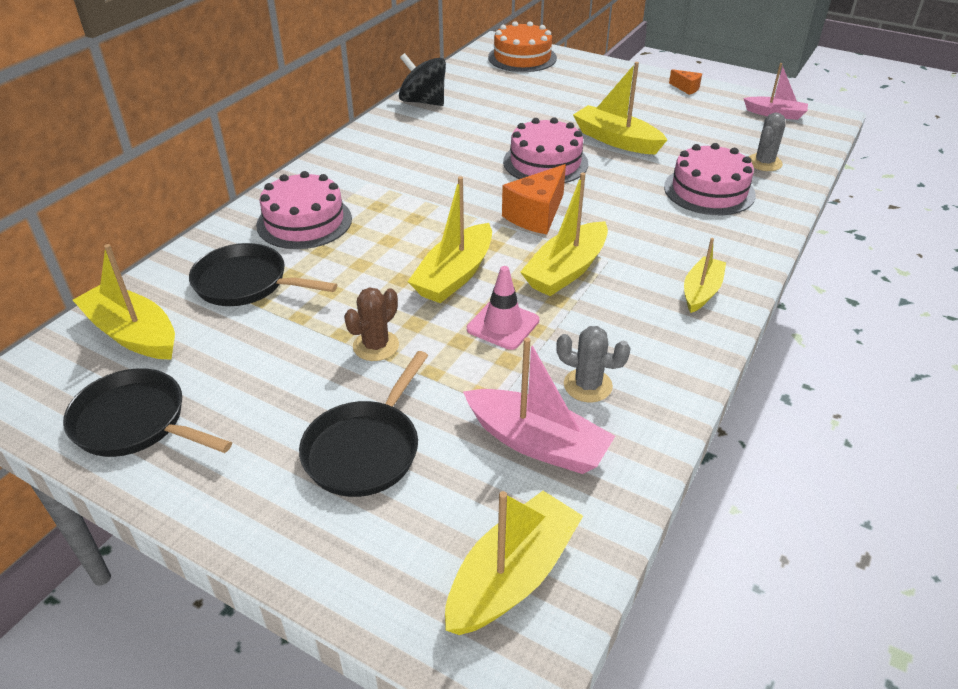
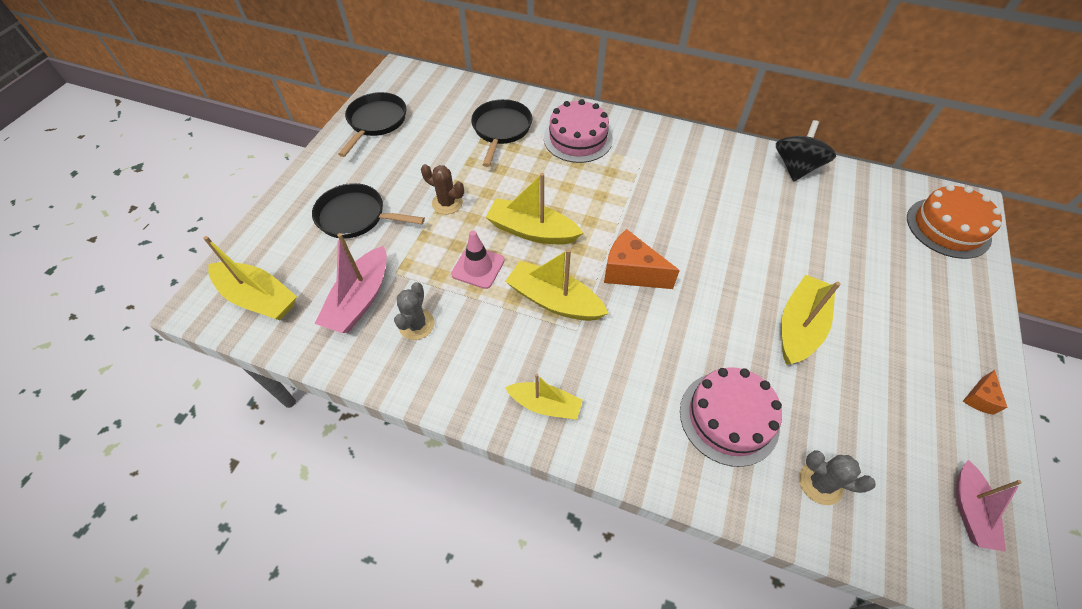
camera: 80 degrees right, 15 degrees up
(133, 334) = (446, 99): yellow boat -> none
(545, 162) = (725, 270): pink cake -> none

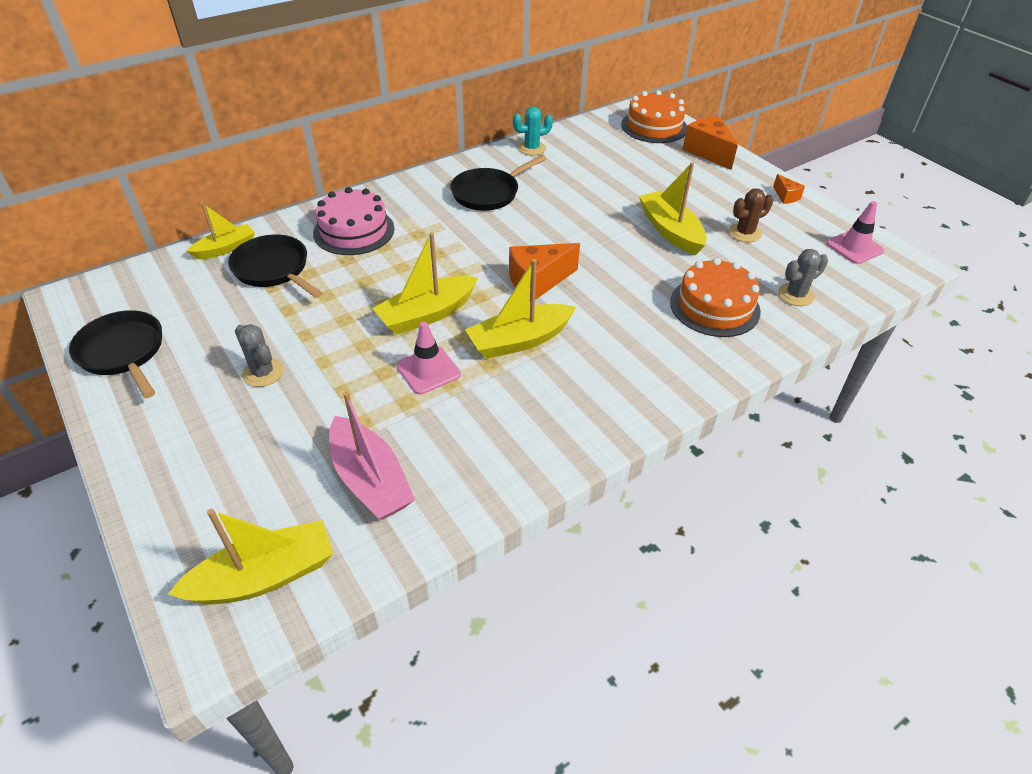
camera: 55 degrees left, 10 degrees down
(356, 217) = (248, 433): black pan -> black pan (489, 193)
(416, 324) = (450, 448): grey cactus -> grey cactus (263, 373)
(447, 203) = (321, 353): brown cactus -> brown cactus (745, 233)
(545, 405) = (619, 401): yellow boat -> yellow boat (225, 248)
(729, 417) = (714, 306): pink cake -> orange cake
(796, 167) = (532, 148): black spinning top -> turquoise cactus
(965, 292) = (708, 152): none -> orange cheese
(969, 510) = (854, 247): pink boat -> pink traffic cone

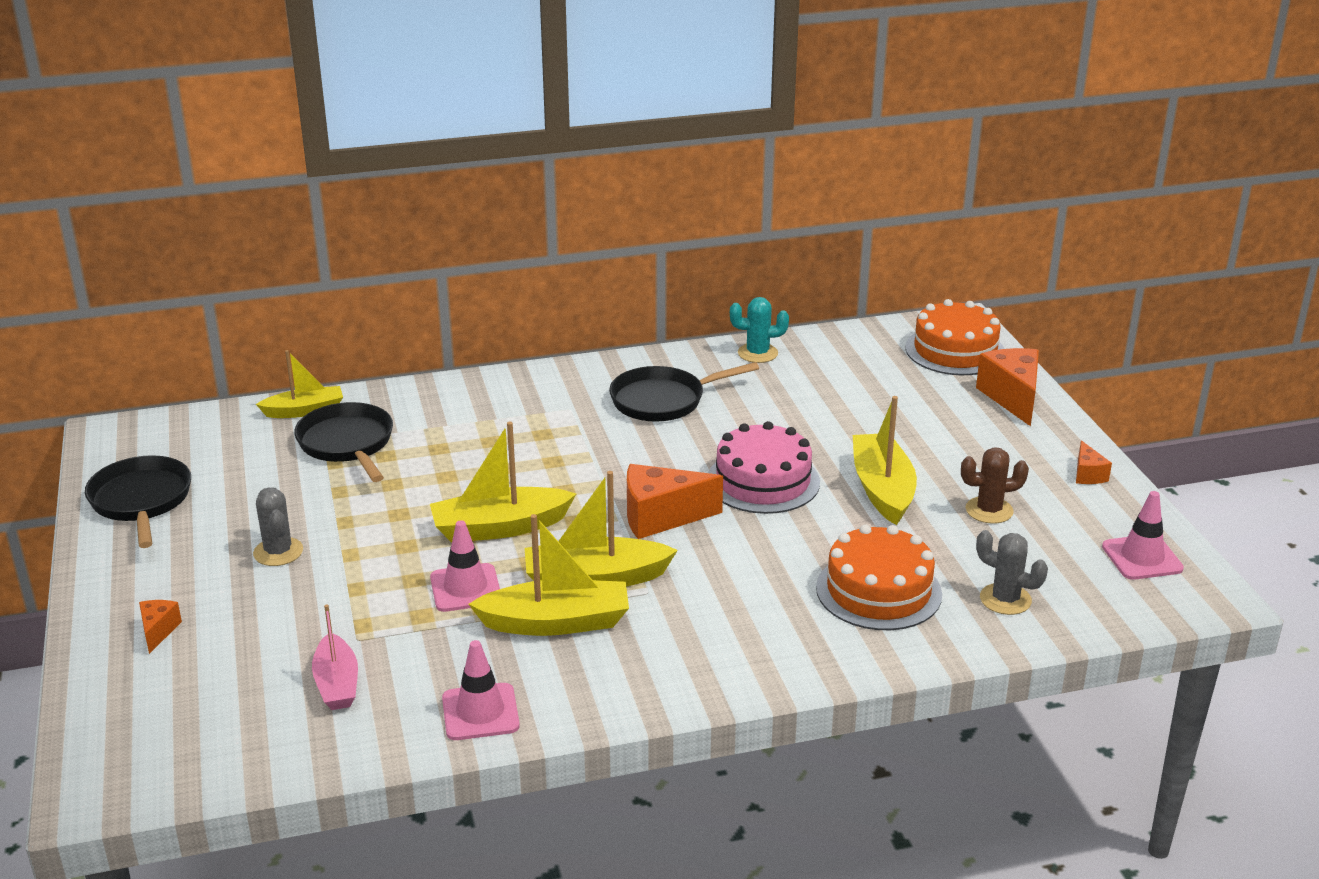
camera: 20 degrees right, 15 degrees down
(193, 469) = (158, 631): none -> orange cheese
(264, 576) = (180, 746): yellow boat -> yellow boat (556, 622)
(354, 231) = (465, 417): pink cake -> pink cake (763, 481)
(370, 479) = (337, 683): pink boat -> pink boat, size x0.65
(497, 475) = (480, 712): none -> pink traffic cone
(795, 295) = (1005, 599): grey cactus -> grey cactus turned 45 degrees clockwise

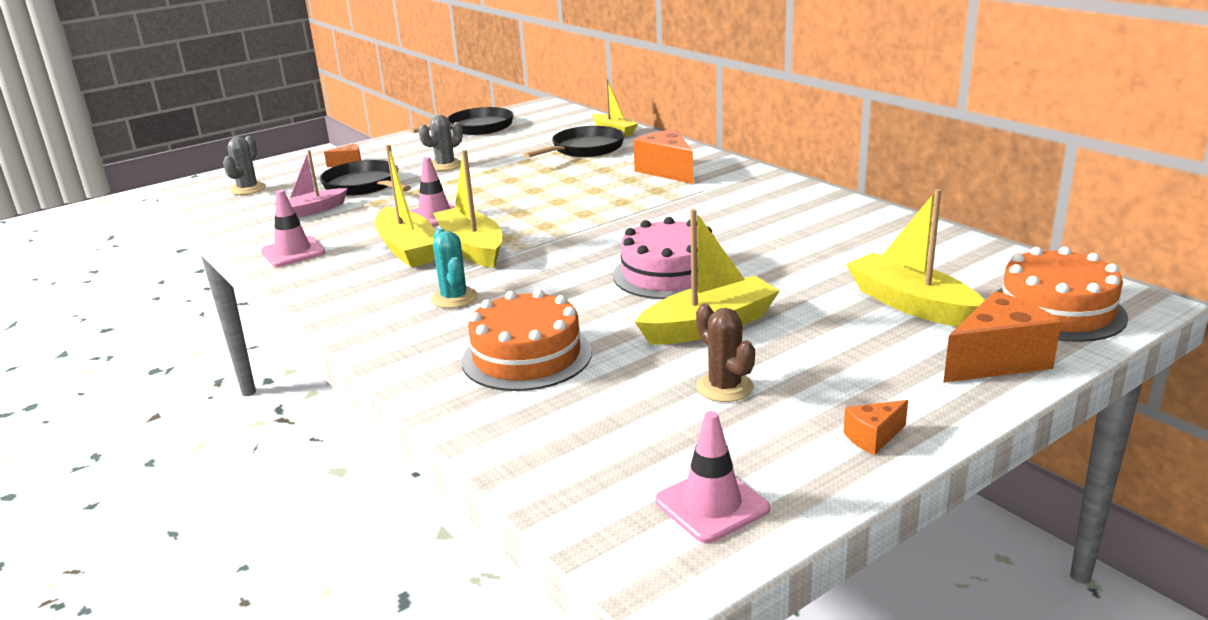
camera: 70 degrees right, 5 degrees down
(500, 527) = (517, 208): yellow boat -> yellow boat (911, 304)
(660, 517) = (575, 250): orange cheese -> orange cheese (667, 171)
(663, 400) = (759, 213): black pan -> black pan (364, 186)
(757, 353) = (894, 227): turquoise cactus -> turquoise cactus (454, 298)
(1005, 599) = (555, 425): grey cactus -> grey cactus (248, 189)

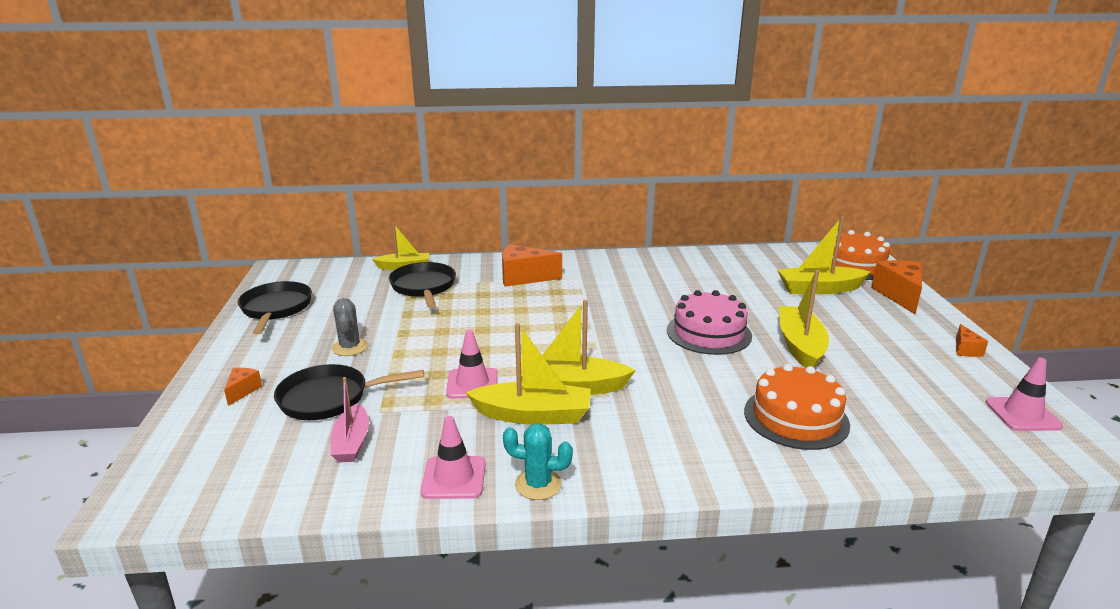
camera: 60 degrees left, 0 degrees up
(248, 189) = (202, 470): grey cactus -> none
(454, 298) = (664, 420): turquoise cactus -> turquoise cactus (538, 484)
(724, 387) = (886, 367): brown cactus -> none

